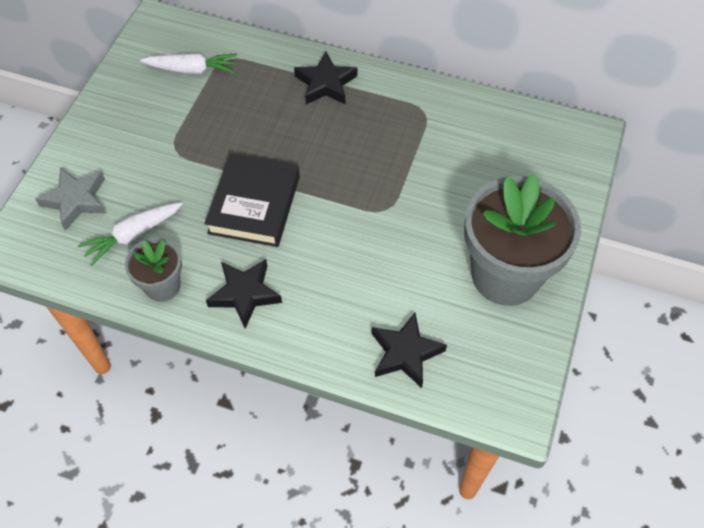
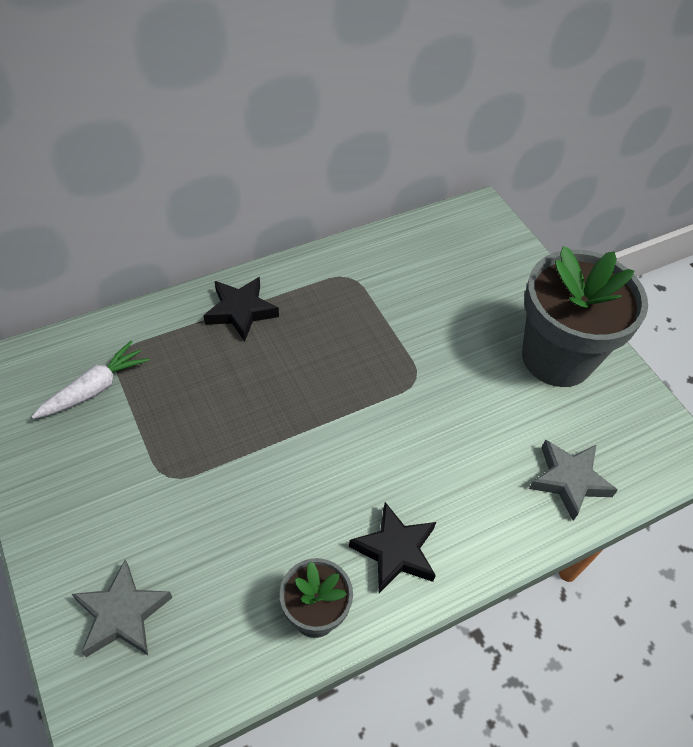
camera: 50 degrees left, 5 degrees down
(133, 235) = (226, 594): white carrot -> none
(254, 205) = (306, 465): black book -> none
(405, 353) = (569, 480): black star -> grey star

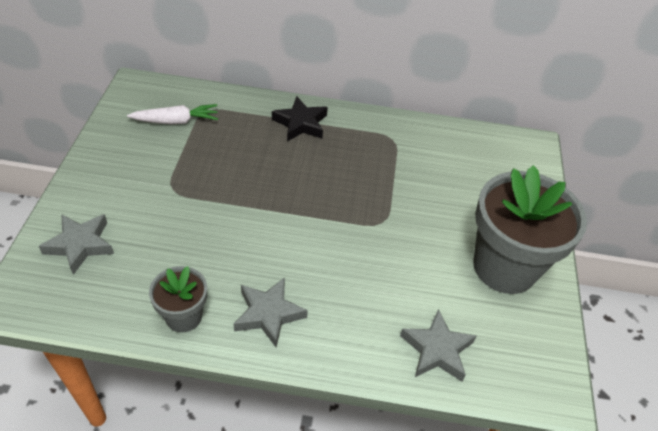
camera: 35 degrees right, 5 degrees down
(395, 551) = (268, 314): black star -> grey star

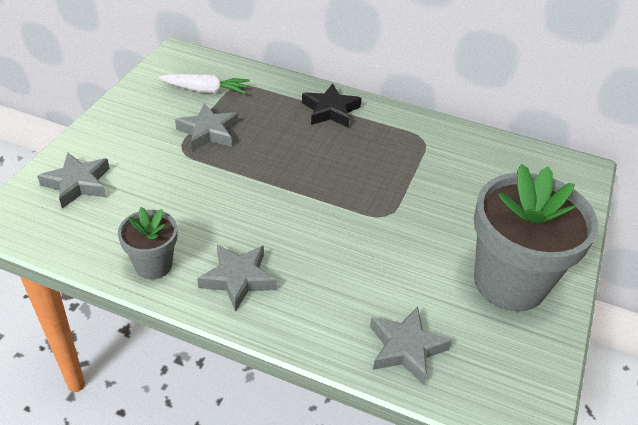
camera: 15 degrees right, 5 degrees down
(192, 165) = (208, 132): none -> grey star

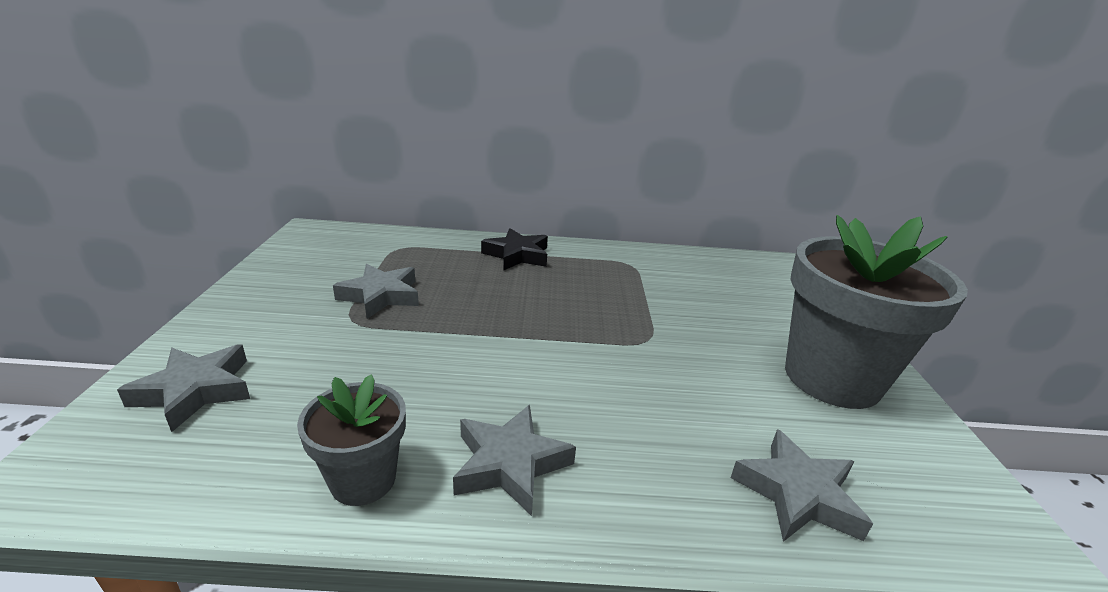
camera: 20 degrees left, 15 degrees down
(206, 90) = (360, 258): white carrot -> none

